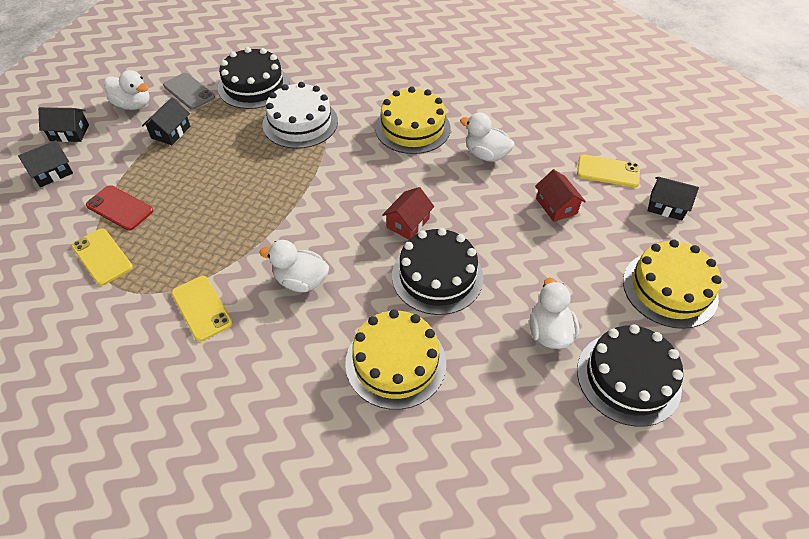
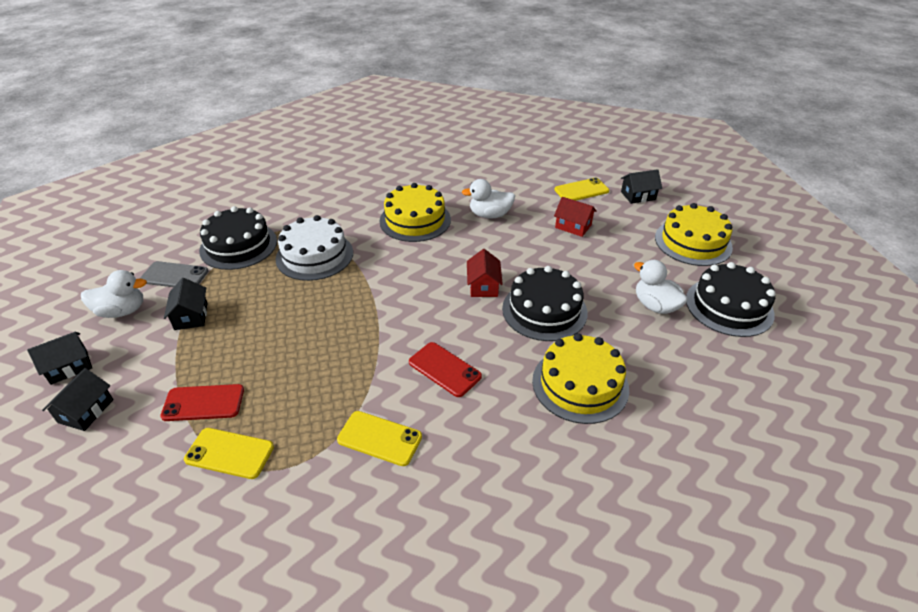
camera: 35 degrees left, 10 degrees down
(301, 281) = (444, 369): white duck -> red phone

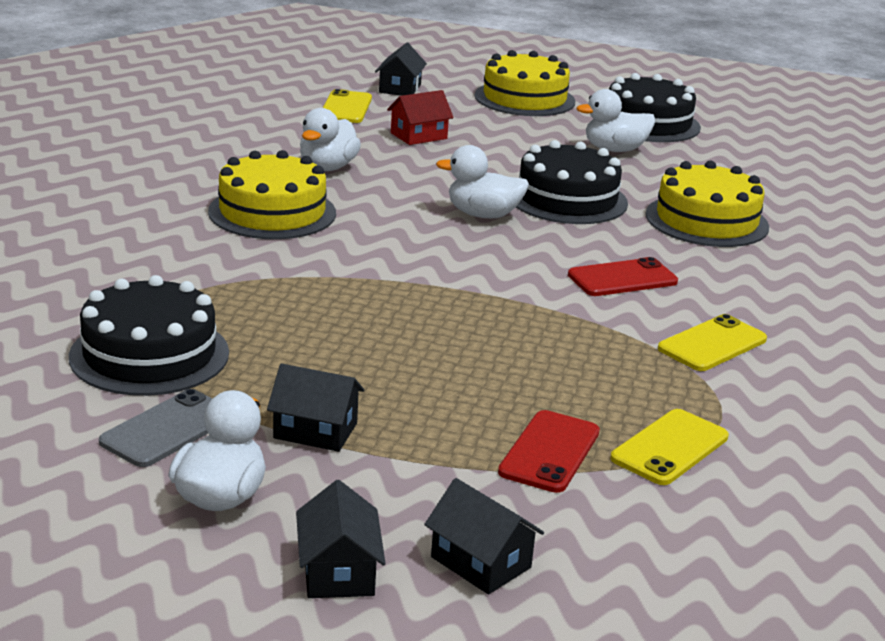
camera: 65 degrees left, 15 degrees down
(314, 255) = (268, 300): white cake -> none
(483, 286) = (483, 215): red house -> white duck

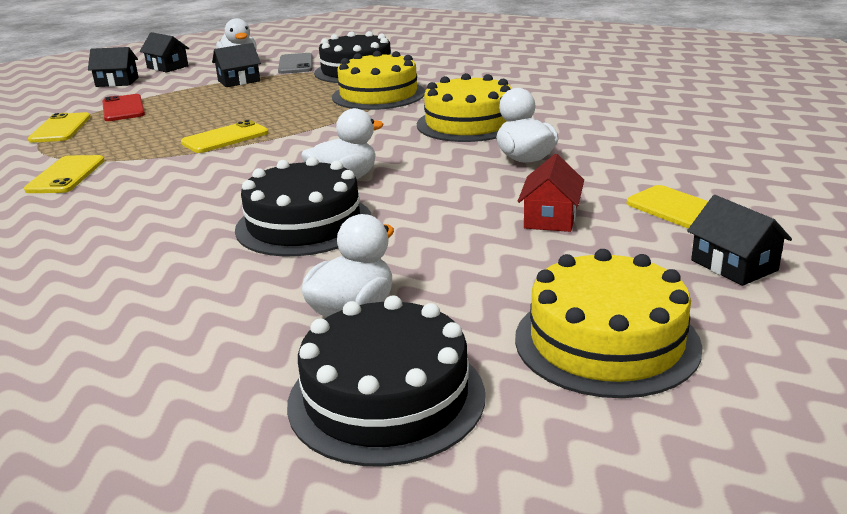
camera: 140 degrees right, 0 degrees up
(501, 314) = (225, 138): none -> yellow phone
(622, 278) = (171, 185): red phone -> none
(706, 220) = (145, 267): yellow cake -> yellow cake (378, 95)

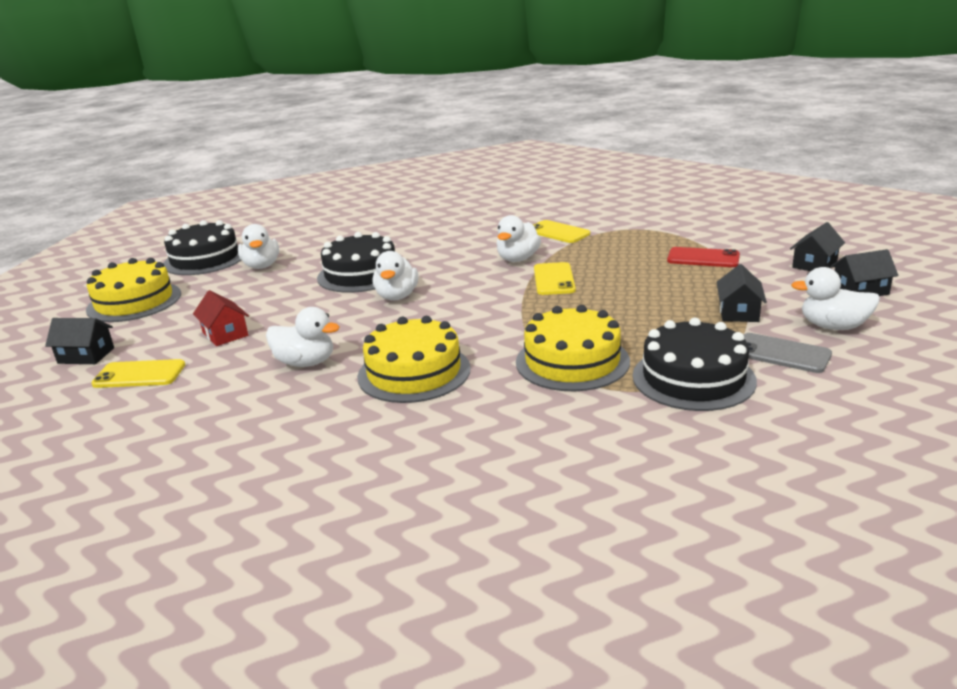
camera: 130 degrees right, 0 degrees up
(60, 128) = (674, 236): yellow phone -> none
(178, 166) = (518, 259): none -> white duck

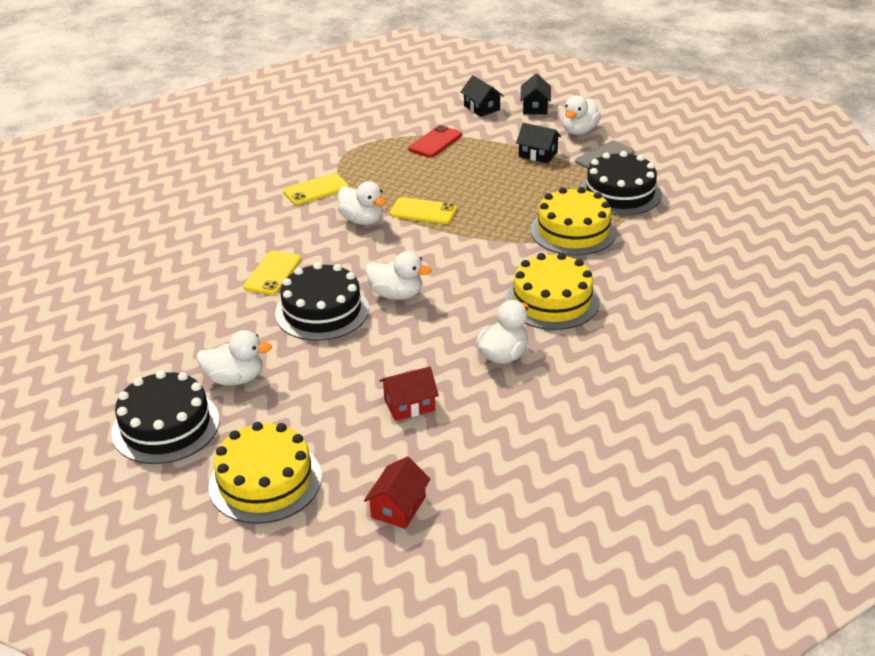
camera: 75 degrees left, 10 degrees up
(86, 355) = (398, 507): black house -> red house
(139, 374) = (469, 461): yellow phone -> yellow phone (272, 273)

